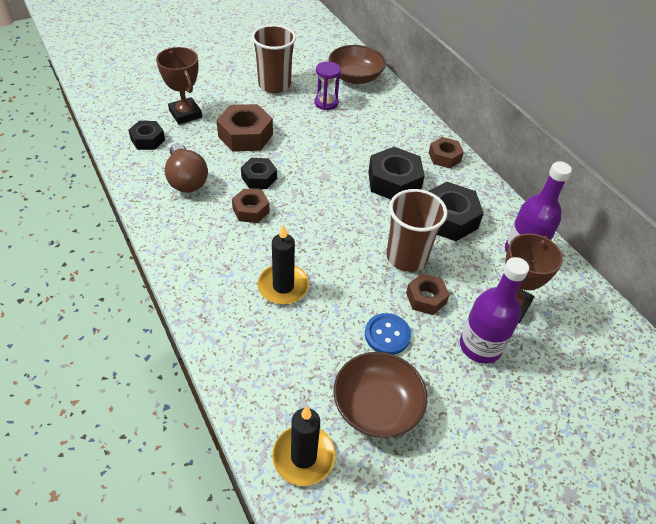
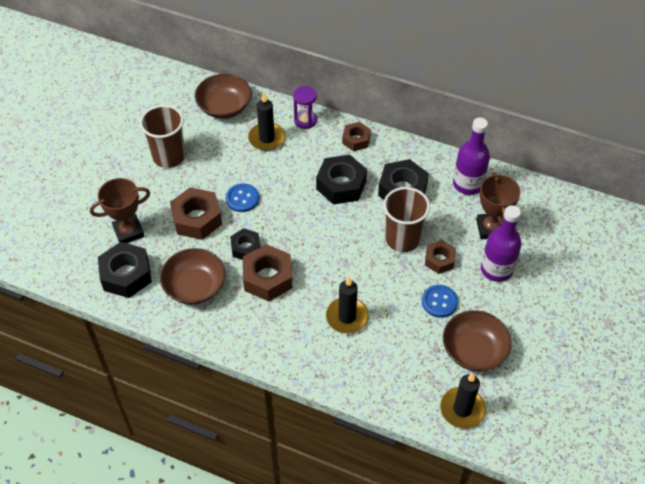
camera: 35 degrees left, 5 degrees up
(148, 140) = (126, 275): black nut -> black nut, size x1.64
(185, 114) = (128, 232): brown trophy -> brown trophy turned 45 degrees counterclockwise
(186, 179) = (195, 286): brown light bulb -> brown bowl
(251, 210) = (268, 278): brown nut -> brown nut, size x1.64
(297, 143) = (242, 198): none -> blue button
(326, 103) = (226, 147): purple hourglass -> purple hourglass (305, 120)
(366, 114) = (267, 138): none -> black candle

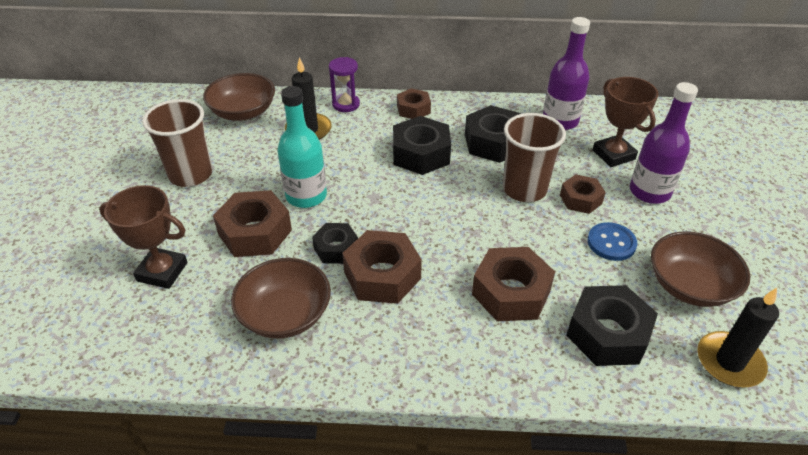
camera: 20 degrees left, 10 degrees down
(126, 275) = (176, 327): black nut -> black nut (607, 334)
(128, 232) = (162, 272): brown trophy -> brown trophy turned 60 degrees clockwise
(242, 198) = (306, 196): blue button -> turquoise bottle
(347, 317) = (511, 292): black candle -> brown nut

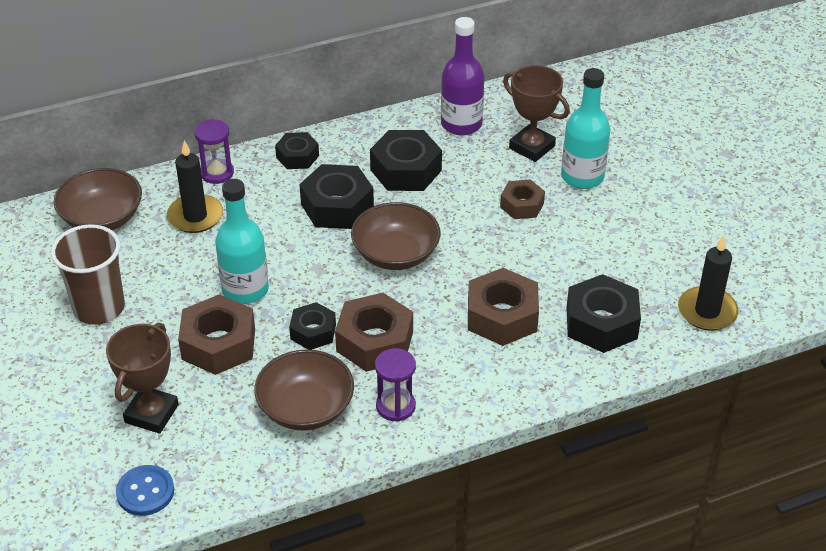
camera: 25 degrees left, 0 degrees up
(162, 272) = (151, 413): brown trophy -> brown trophy turned 60 degrees counterclockwise
(363, 343) = (395, 406): none -> purple hourglass
(413, 109) = (297, 156): brown nut -> black nut
(524, 189) = (463, 212): brown cup -> none
(611, 243) = (569, 240): blue button -> blue button (145, 492)
(649, 192) = (582, 177): purple bottle -> turquoise bottle
(690, 285) = (652, 257): brown bowl -> brown bowl (396, 254)

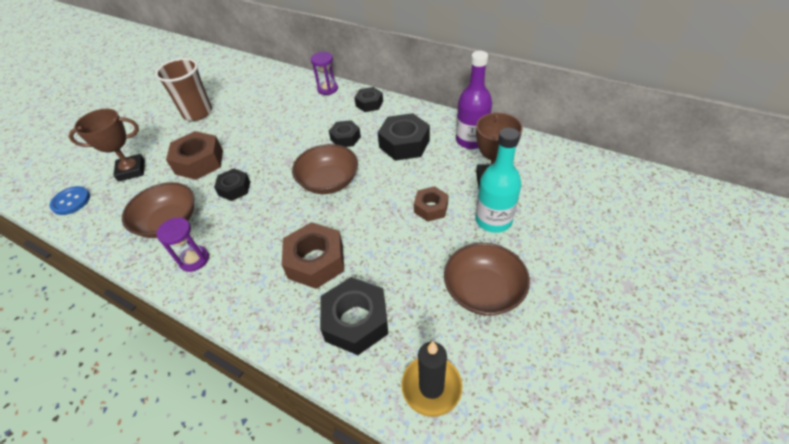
camera: 55 degrees right, 5 degrees up
(102, 218) = (261, 79): brown bowl -> brown bowl (483, 291)
(195, 216) = (289, 101): black candle -> none
(245, 289) = (248, 146): turquoise bottle -> none
(337, 206) = (345, 138): black nut -> black nut, size x0.61
(374, 341) = (245, 217): brown nut -> none

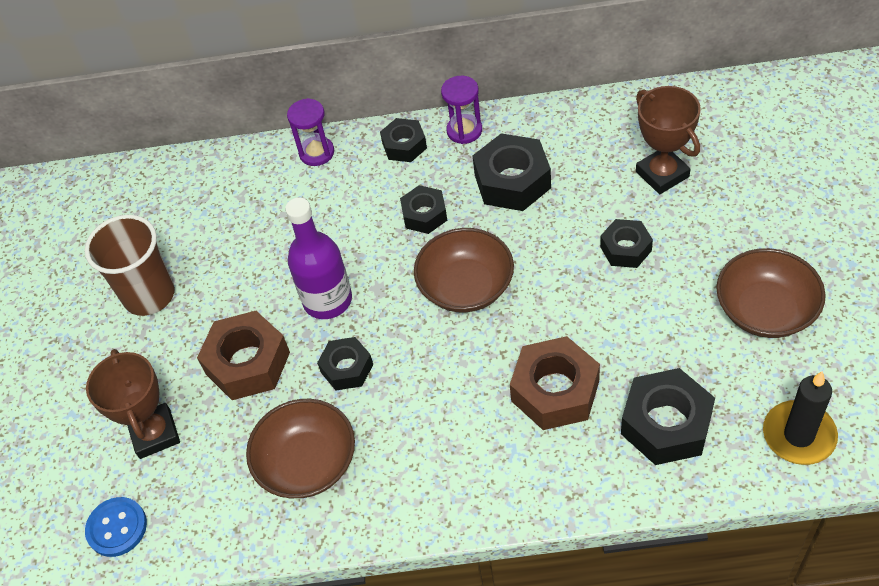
camera: 30 degrees left, 5 degrees up
(131, 170) = (155, 434): brown trophy -> brown trophy turned 60 degrees counterclockwise
(194, 259) = (401, 483): purple hourglass -> purple hourglass (464, 130)
(431, 208) = (625, 249): brown nut -> black nut
(471, 140) = (592, 132): purple bottle -> purple bottle (327, 300)
(493, 220) = (708, 223): turquoise bottle -> none

